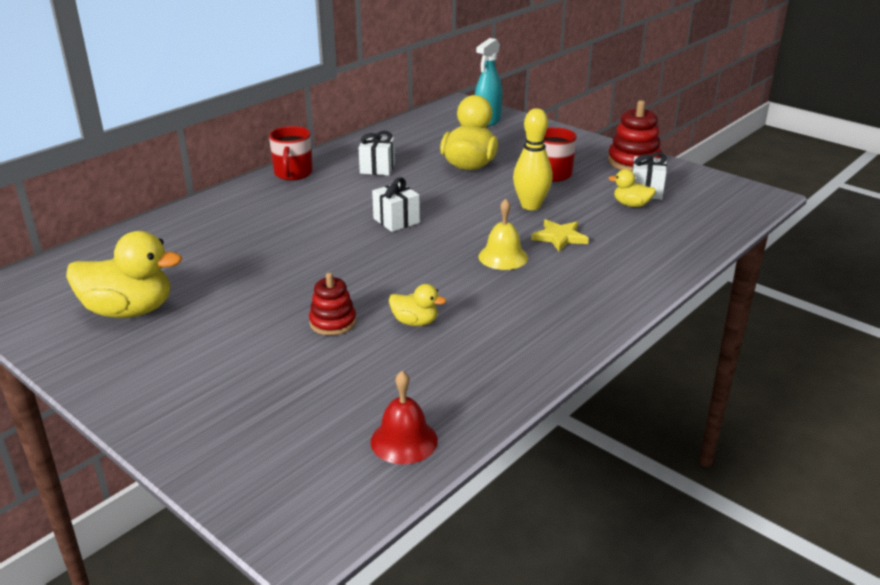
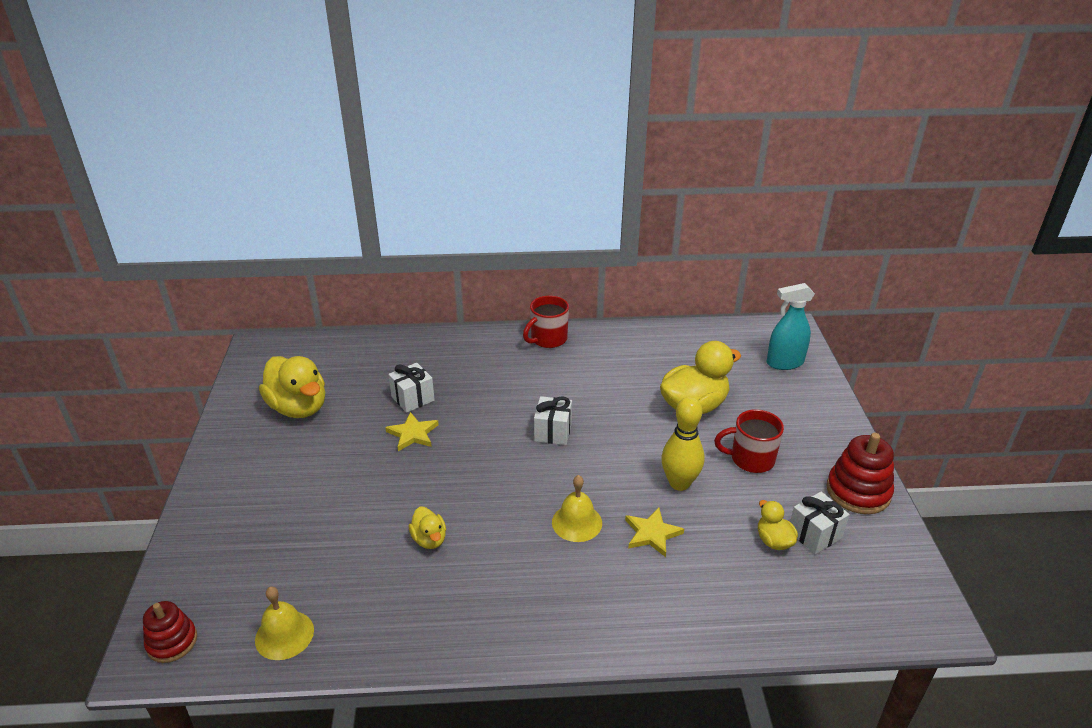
camera: 45 degrees right, 5 degrees up
(281, 274) = (413, 434): none -> yellow star
(333, 322) = (383, 500): red stacking toy -> red stacking toy (172, 642)
(377, 168) = (615, 367): white gift -> white gift (413, 398)
(404, 440) = (284, 635): red bell -> yellow bell

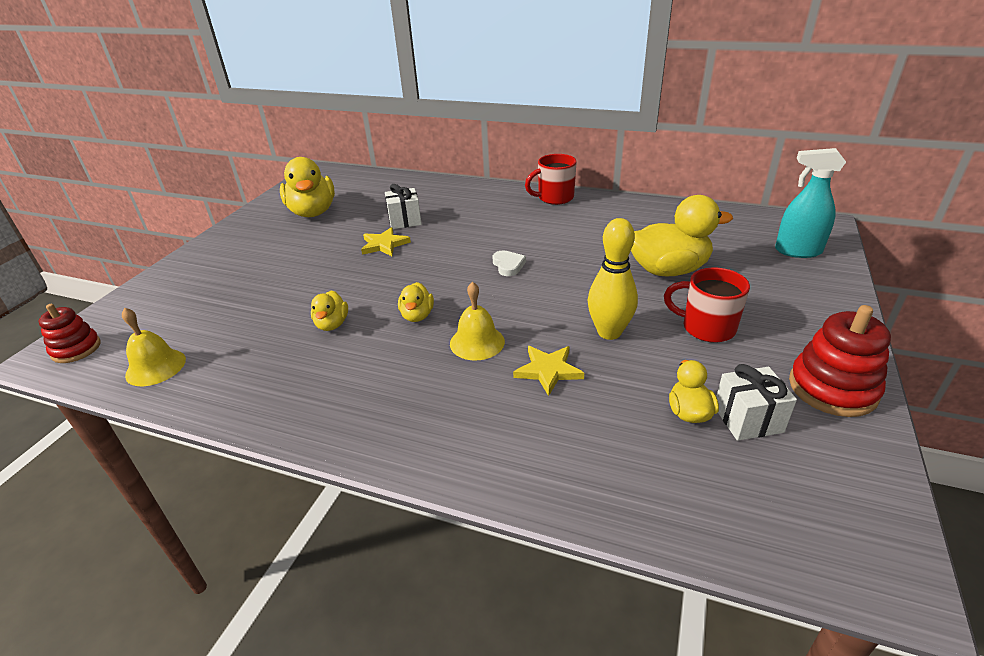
camera: 25 degrees right, 0 degrees up
(505, 509) = (417, 316): none -> yellow duck
(553, 432) = (508, 265): white gift -> white heart

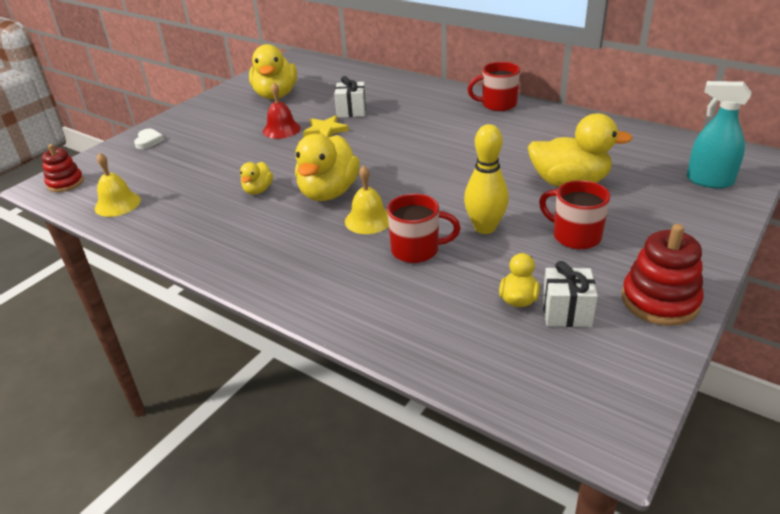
camera: 15 degrees right, 0 degrees up
(333, 249) = (281, 129): none -> red bell
(417, 316) = (328, 192): yellow duck -> yellow duck, size x1.98
(508, 265) = (425, 161): white heart -> white heart (148, 141)
(548, 370) = (417, 250): yellow star -> red mug

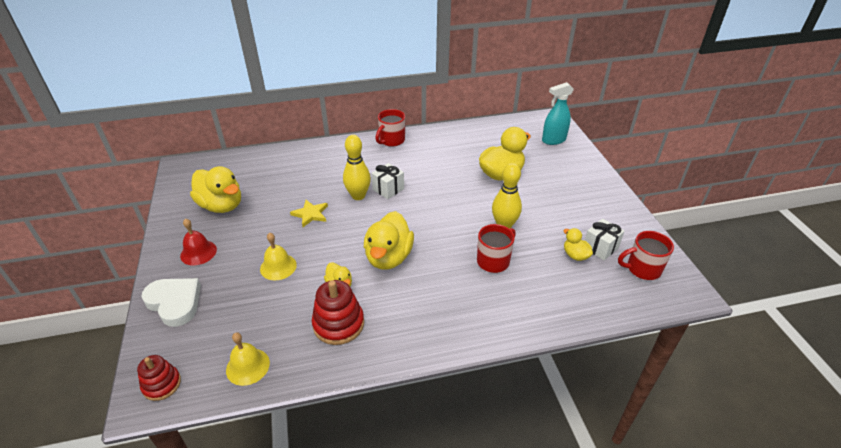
camera: 50 degrees left, 5 degrees up
(148, 141) = (175, 302): white heart -> white heart, size x1.92
(281, 129) = (276, 231): red bell -> red bell (198, 252)
(328, 192) = (388, 257): yellow duck -> yellow duck turned 45 degrees clockwise
(351, 111) = (305, 190): white gift -> white gift (388, 189)
(368, 220) = (441, 260): yellow bell -> yellow bell (278, 267)
(387, 135) = (358, 196): none -> yellow bowling pin
(575, 236) = (547, 204): red mug -> red mug (642, 269)
(659, 301) = (621, 217): red stacking toy -> red stacking toy (338, 324)

